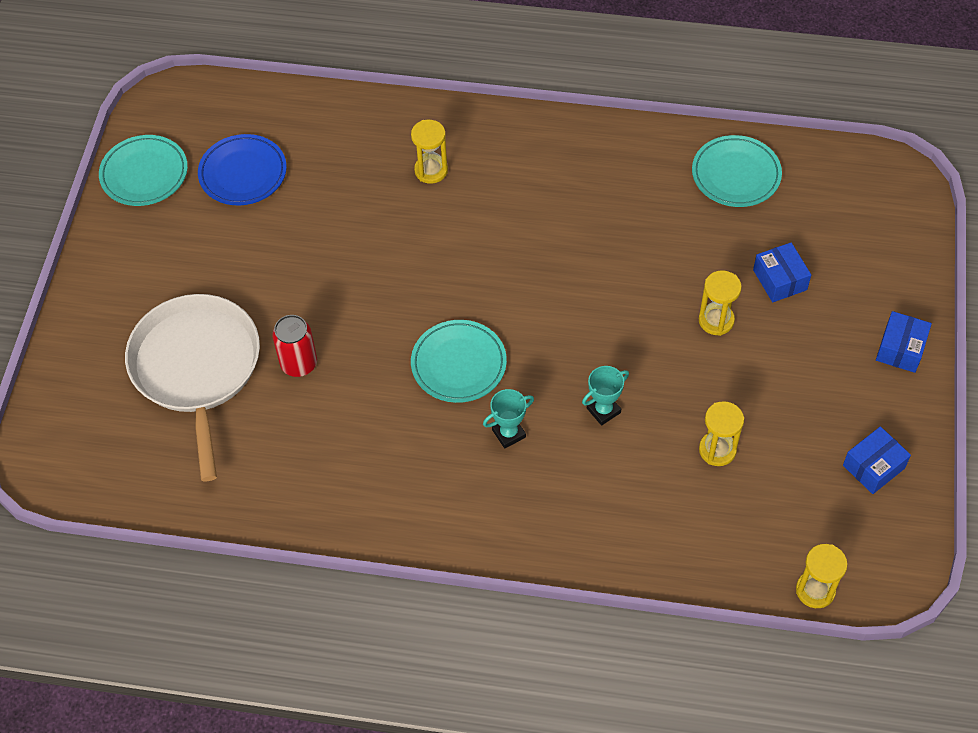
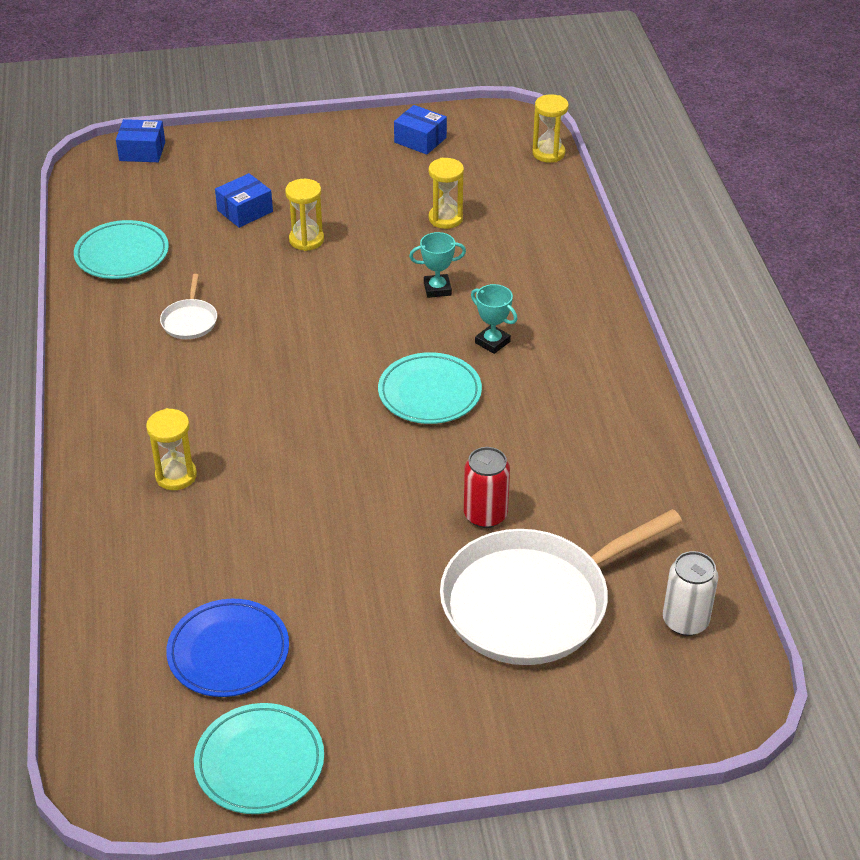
camera: 110 degrees left, 15 degrees down
(128, 466) = (685, 621): none -> white can
(603, 410) = (437, 289): turquoise trophy -> turquoise trophy turned 45 degrees counterclockwise
(621, 209) = (190, 321): none -> white pan
(900, 349) = (296, 140): blue box -> blue box (142, 151)

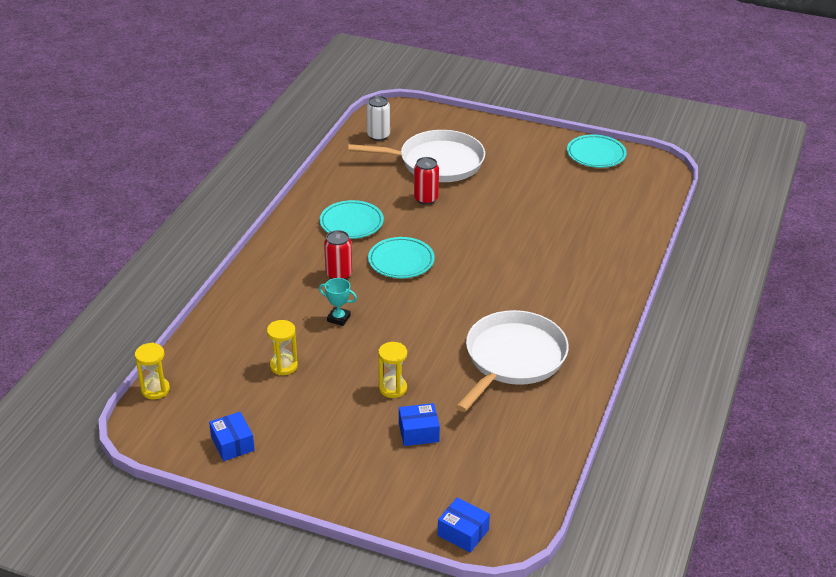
camera: 150 degrees left, 5 degrees down
(122, 254) = (532, 430): turquoise plate -> turquoise plate (351, 223)
(176, 476) = (573, 271): yellow hourglass -> none
(190, 321) = (513, 359): white pan -> white pan, size x2.43
(228, 652) = (588, 191): blue plate -> none
(492, 342) = (339, 274): turquoise trophy -> red can

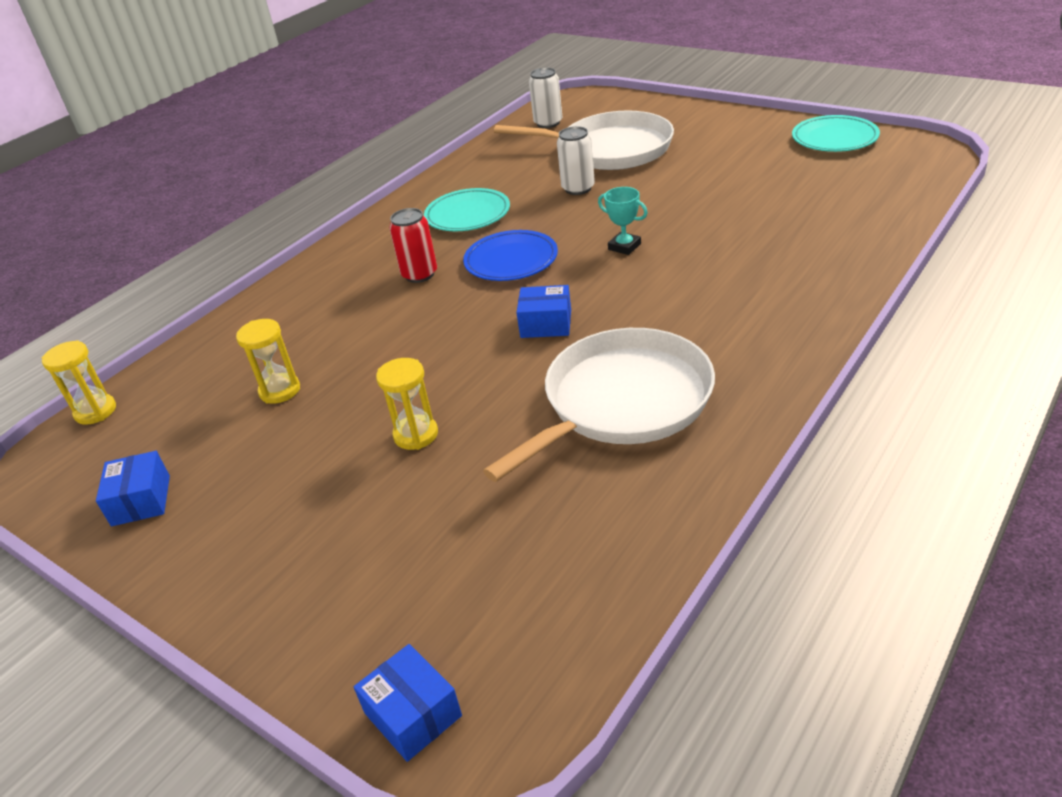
camera: 20 degrees right, 0 degrees up
(338, 318) = (389, 330): turquoise trophy -> turquoise trophy (624, 247)
(401, 261) = (511, 261): turquoise plate -> blue plate
(418, 432) = (422, 510): blue box -> blue box (546, 324)
(426, 199) = (578, 188): red can -> white can

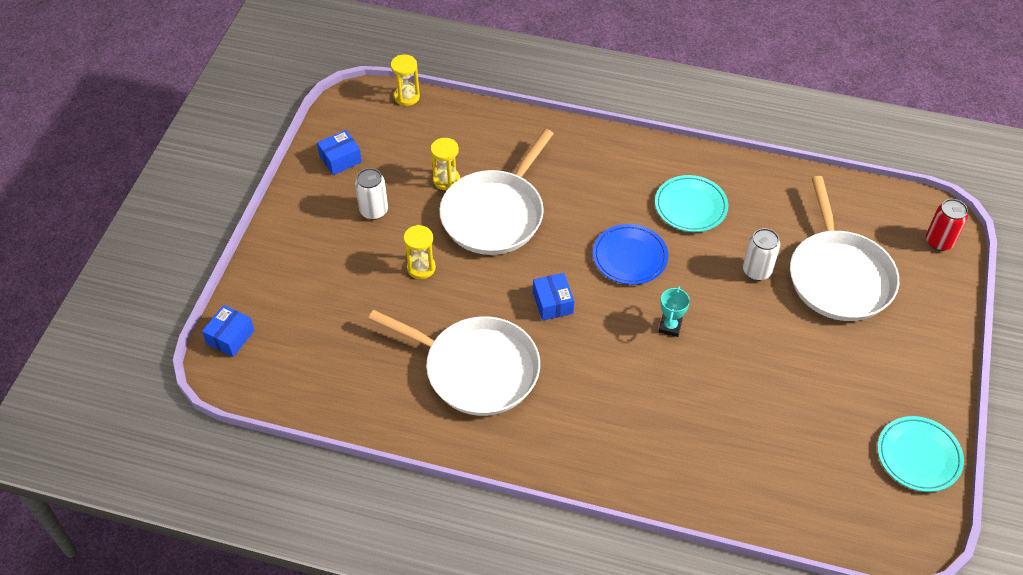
camera: 65 degrees right, 15 degrees up
(372, 353) = (495, 214): none -> white pan
(419, 274) = (596, 206): red can -> red can (939, 241)
(548, 123) = (879, 213): white can -> white can (374, 211)

